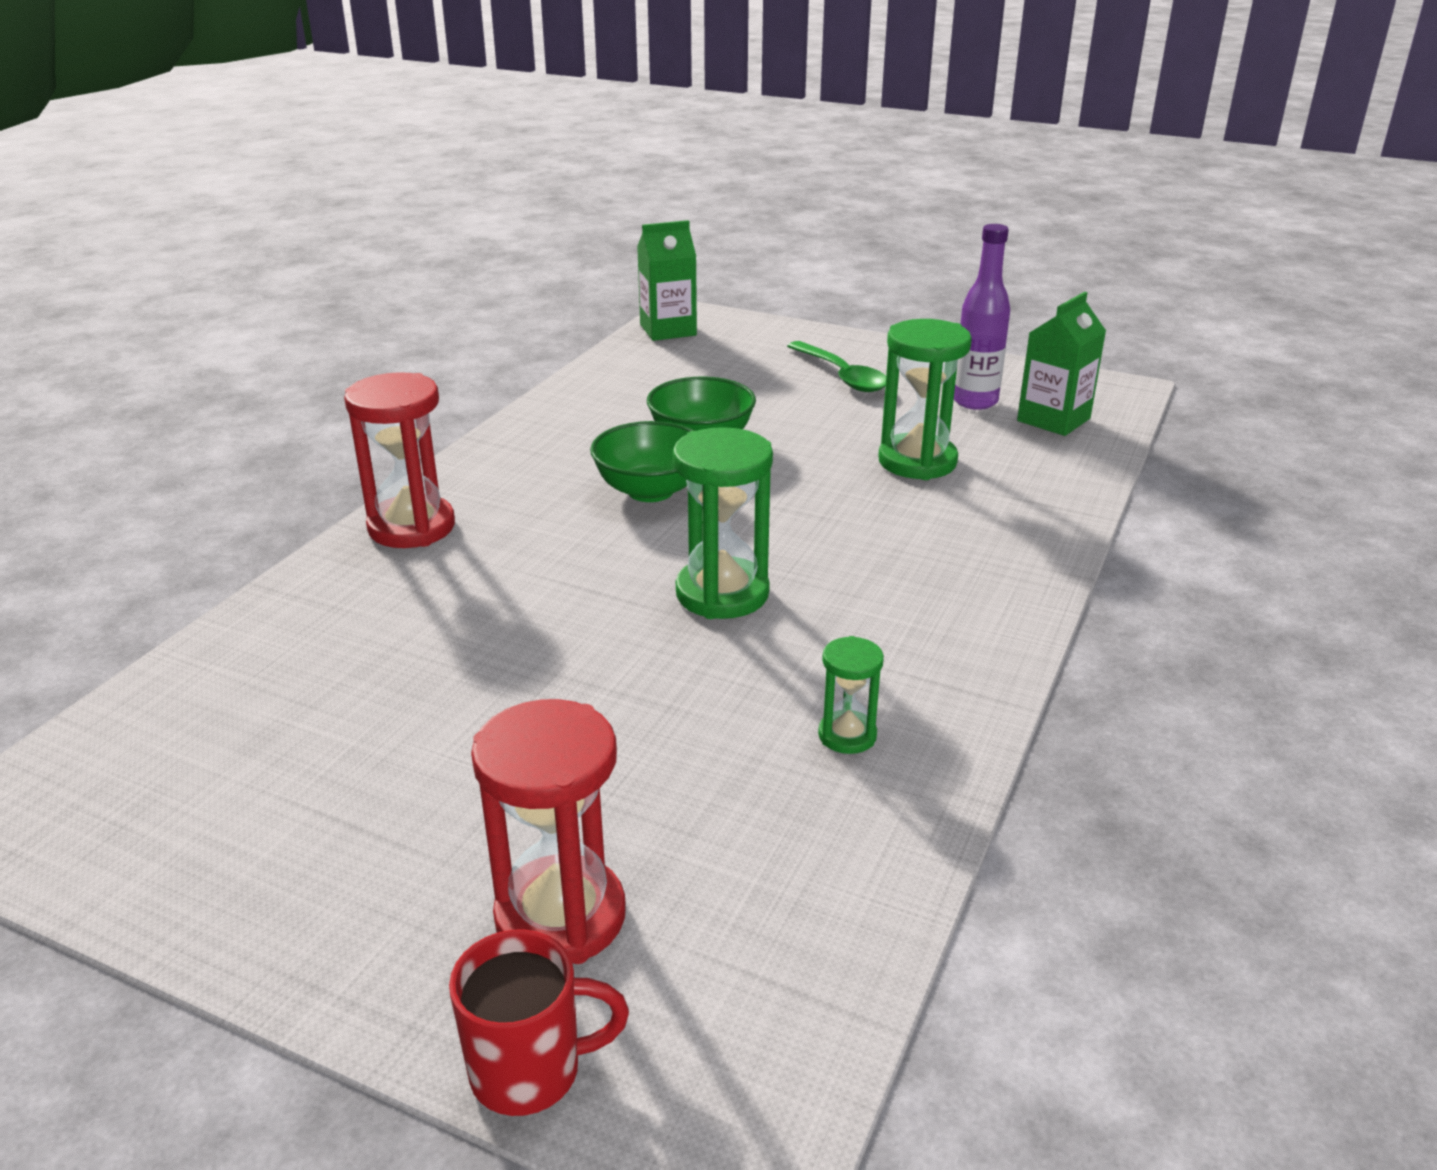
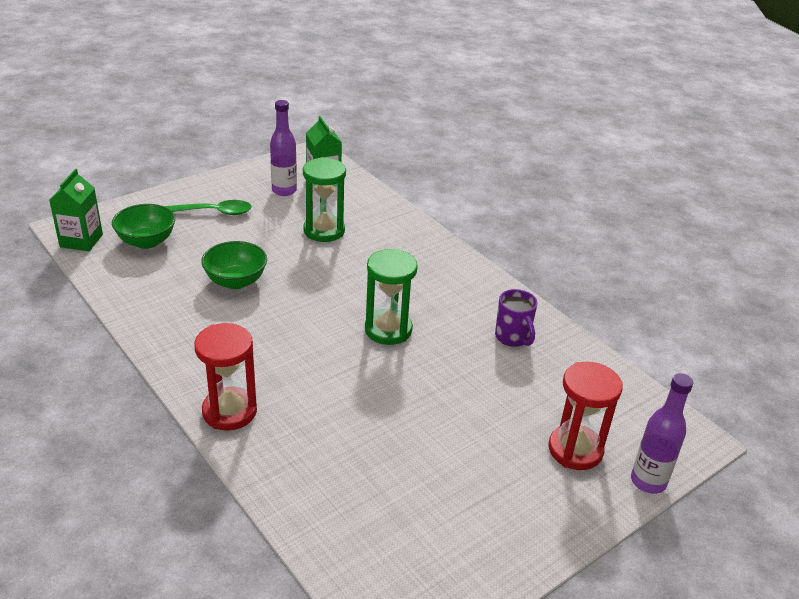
camera: 65 degrees left, 5 degrees up
(530, 1071) = (648, 481): red mug -> purple bottle
(650, 491) = (272, 316): green bowl -> green bowl (146, 241)
(847, 735) = (513, 337): green hourglass -> purple mug

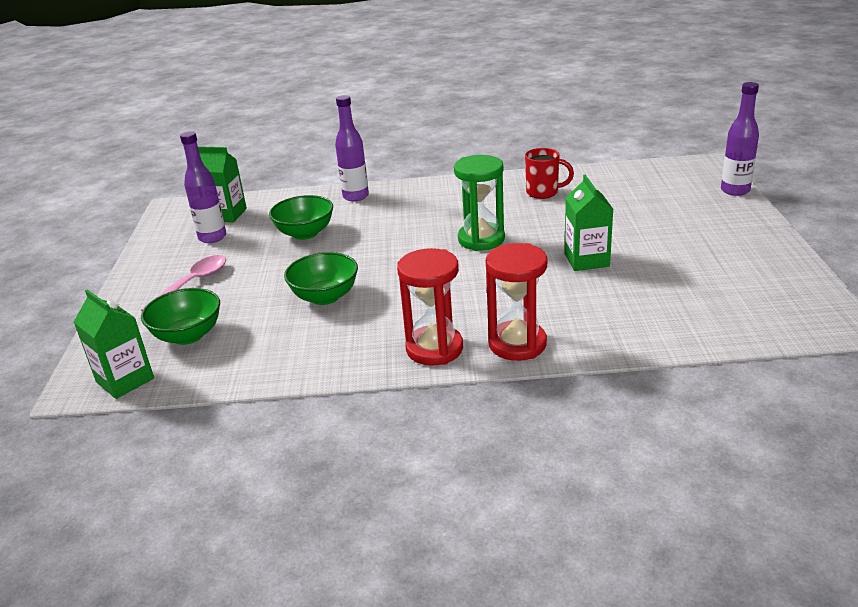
camera: 50 degrees left, 5 degrees down
(213, 212) = (192, 284): green spoon -> pink spoon
(324, 231) = (305, 233): green hourglass -> green bowl
(400, 409) = (586, 260): none -> green carton
(407, 230) = (355, 196): none -> purple bottle
(513, 337) = (543, 192): purple mug -> red mug
(575, 450) = (686, 205): red hourglass -> red hourglass (434, 349)

